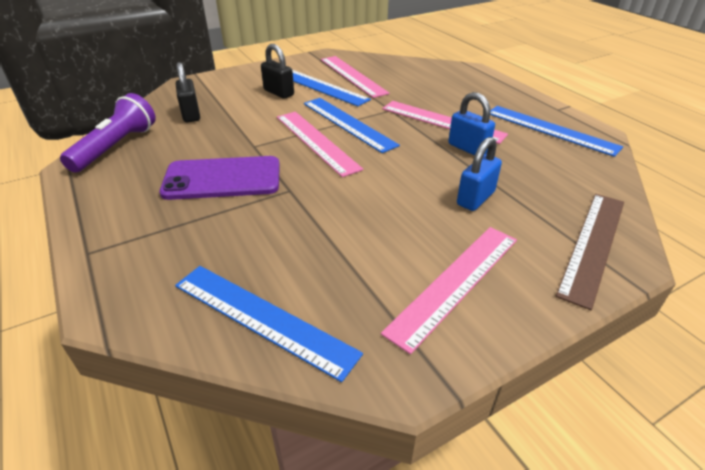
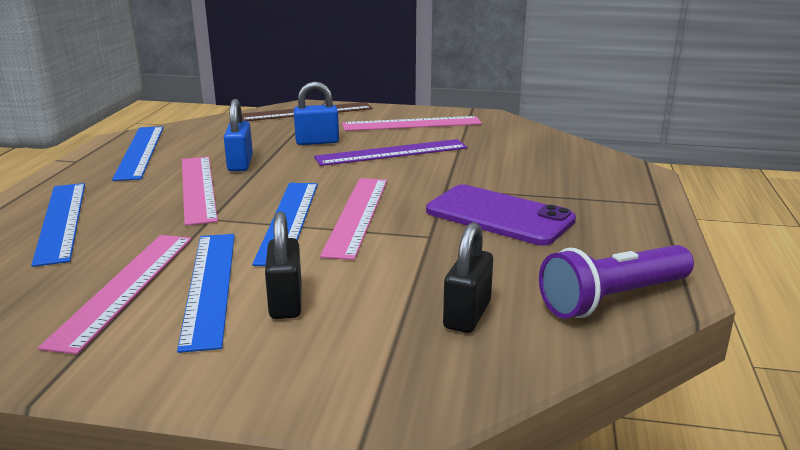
camera: 140 degrees left, 15 degrees down
(262, 318) = (541, 143): blue ruler -> blue ruler (61, 221)
(391, 214) = (391, 153): none -> purple ruler

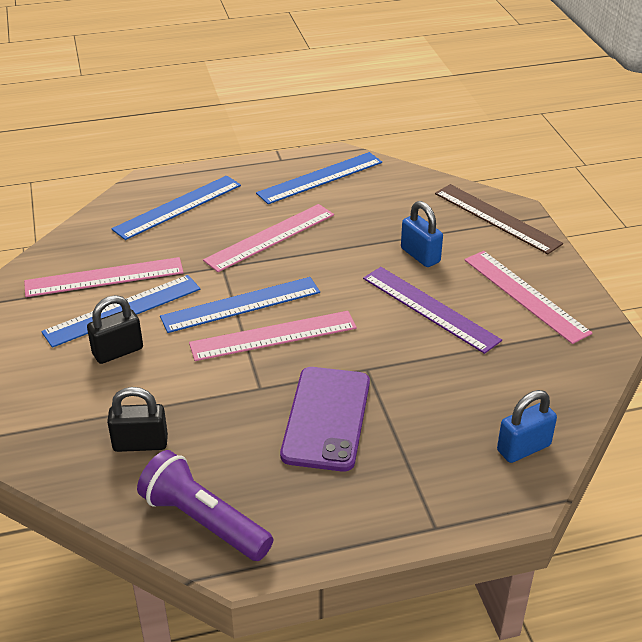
camera: 65 degrees right, 15 degrees up
(240, 164) = (334, 236): blue padlock -> blue padlock (523, 448)

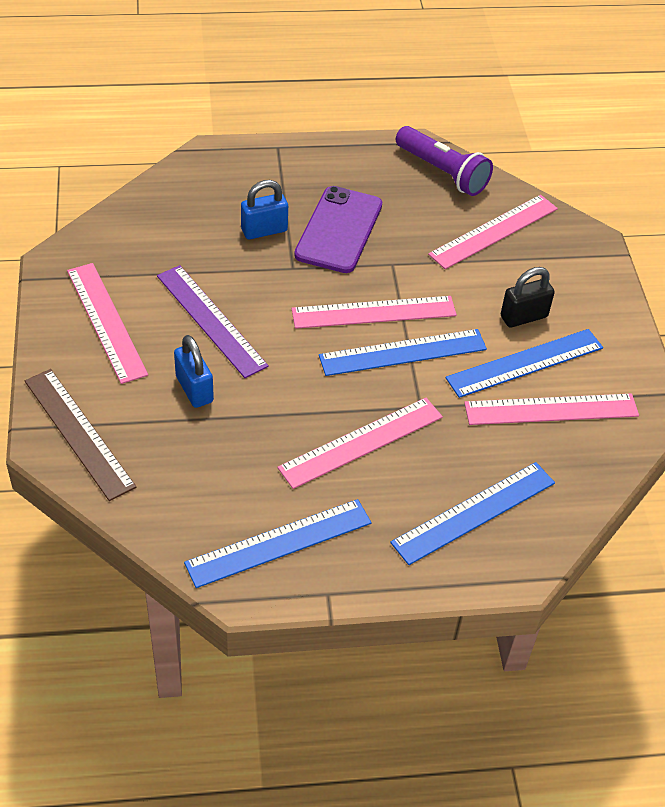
camera: 175 degrees left, 10 degrees up
(140, 443) = (494, 231): black padlock -> pink ruler
(523, 448) = (187, 186): blue padlock -> blue padlock (264, 230)

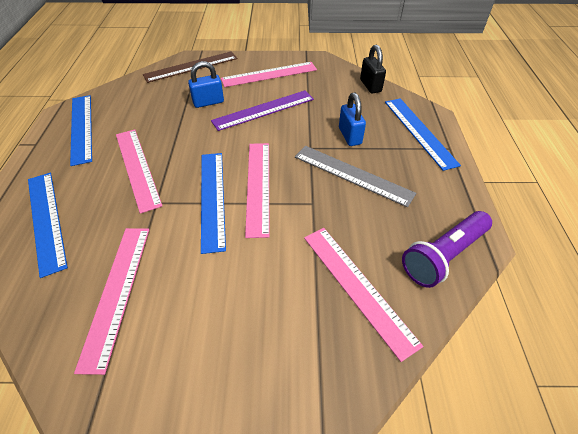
camera: 100 degrees right, 0 degrees up
(339, 230) = (352, 175): purple phone -> grey ruler
(523, 317) = (235, 292): black padlock -> black padlock (370, 86)
(525, 363) = (177, 281): blue ruler -> blue ruler (419, 131)

